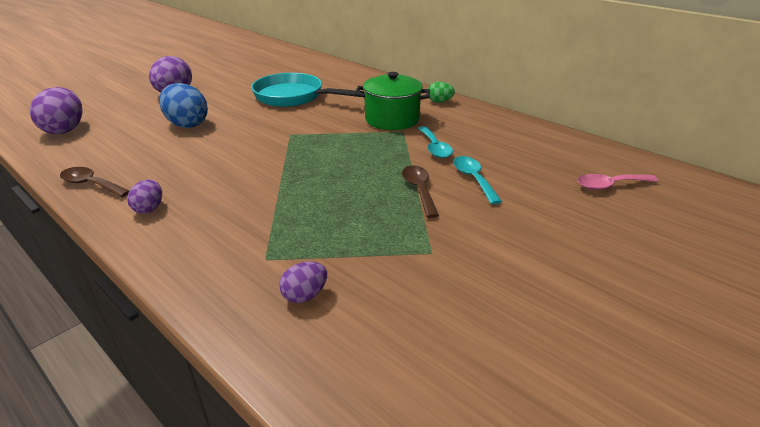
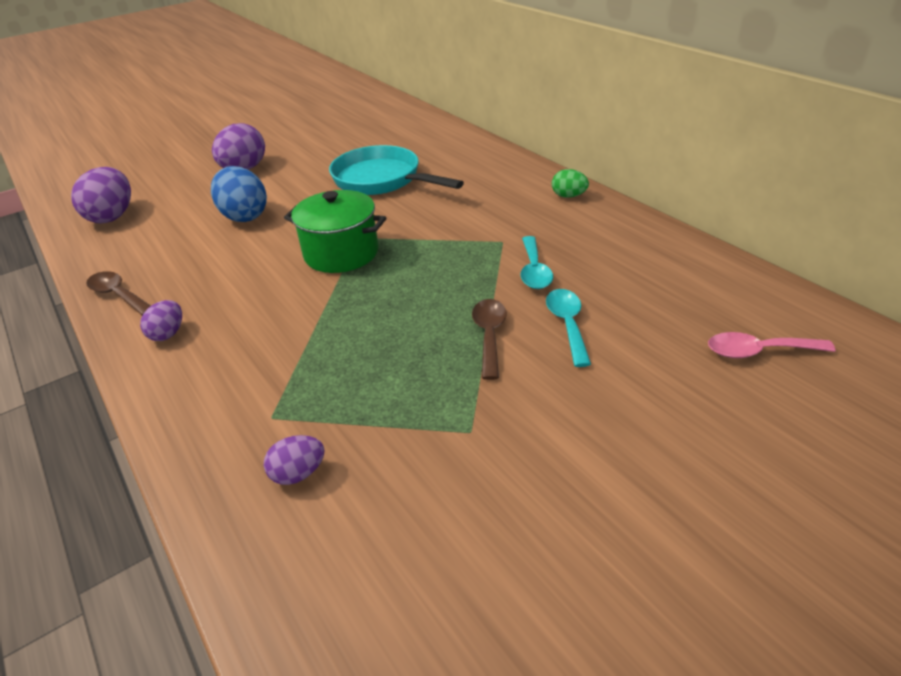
camera: 15 degrees right, 5 degrees up
(392, 119) = (494, 222): green pot -> green pot (341, 253)

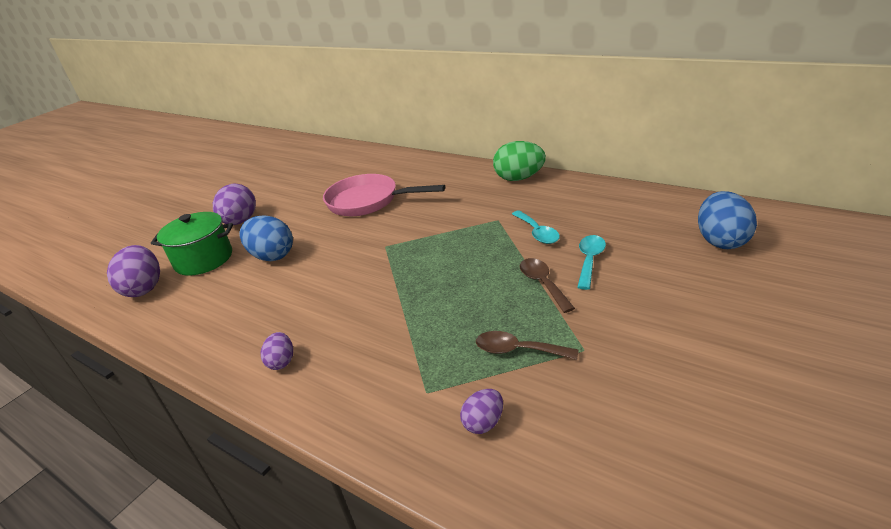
camera: 20 degrees left, 5 degrees down
(117, 295) = (206, 347): brown spoon -> brown spoon (517, 350)
(341, 253) = (380, 261): green pot -> green pot (204, 259)
(382, 180) = (368, 201): turquoise pan -> pink pan
(567, 324) = (589, 260): turquoise spoon -> turquoise spoon turned 45 degrees clockwise
(568, 196) = (519, 178): green egg -> green egg, size x1.85
(758, 351) = (721, 241): pink spoon -> blue egg

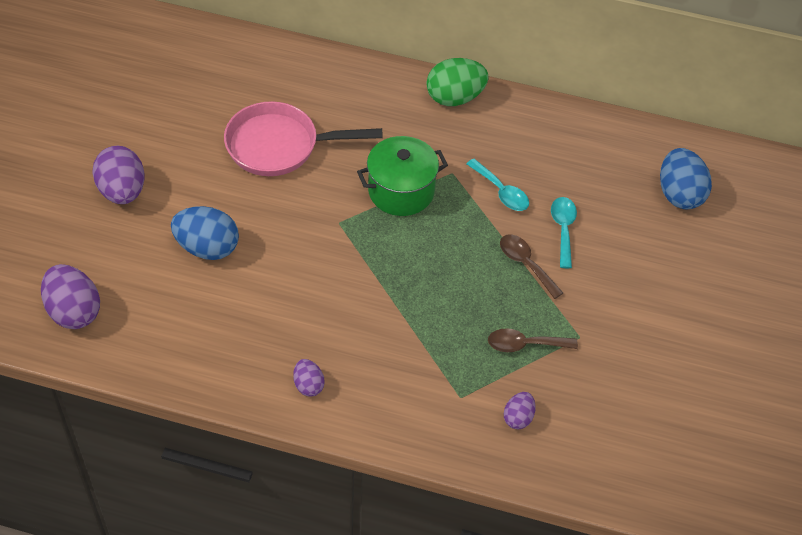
camera: 25 degrees left, 20 degrees up
(204, 259) = (119, 260): green pot -> green pot (401, 191)

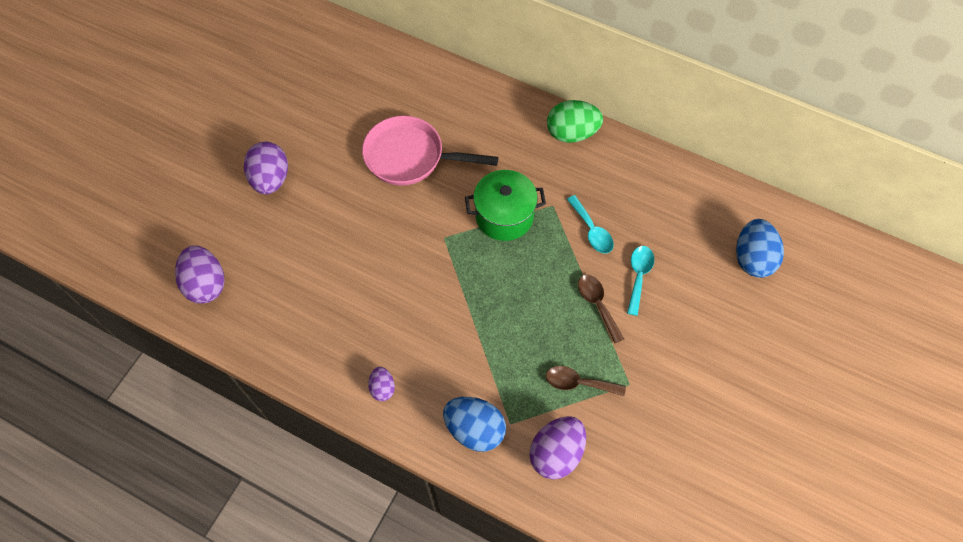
camera: 15 degrees right, 10 degrees up
(207, 248) = (328, 243): blue egg -> blue egg (474, 429)
(518, 418) = (556, 453): purple egg -> purple egg, size x1.85

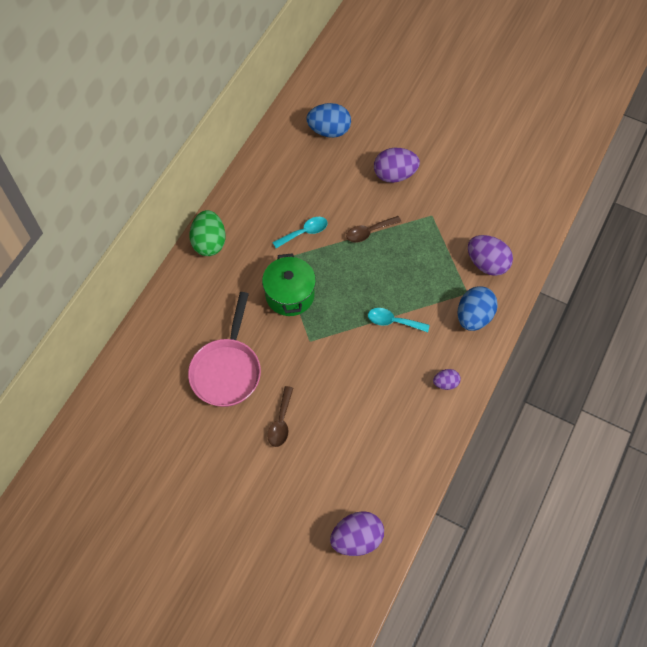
camera: 90 degrees left, 0 degrees up
(271, 179) = (246, 492): purple egg -> purple egg (394, 175)
(578, 383) = (433, 247): brown spoon -> brown spoon (281, 422)
(638, 276) = (344, 203): turquoise spoon -> turquoise spoon (393, 321)

